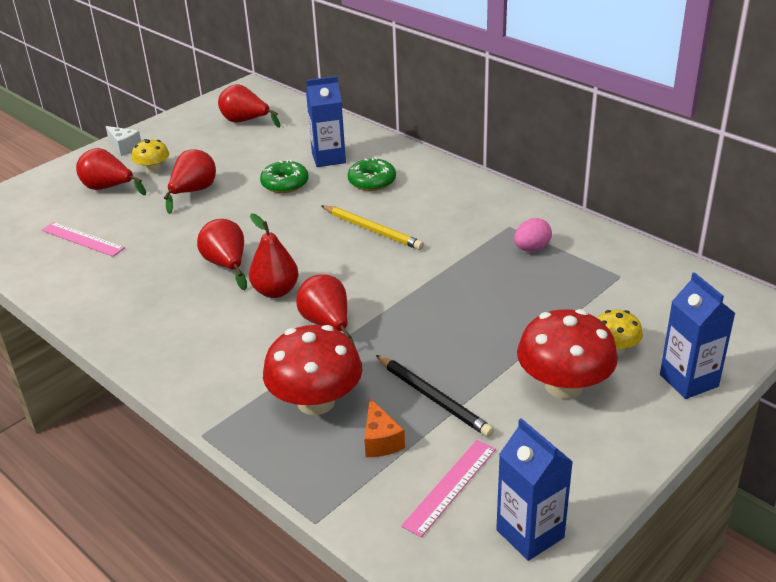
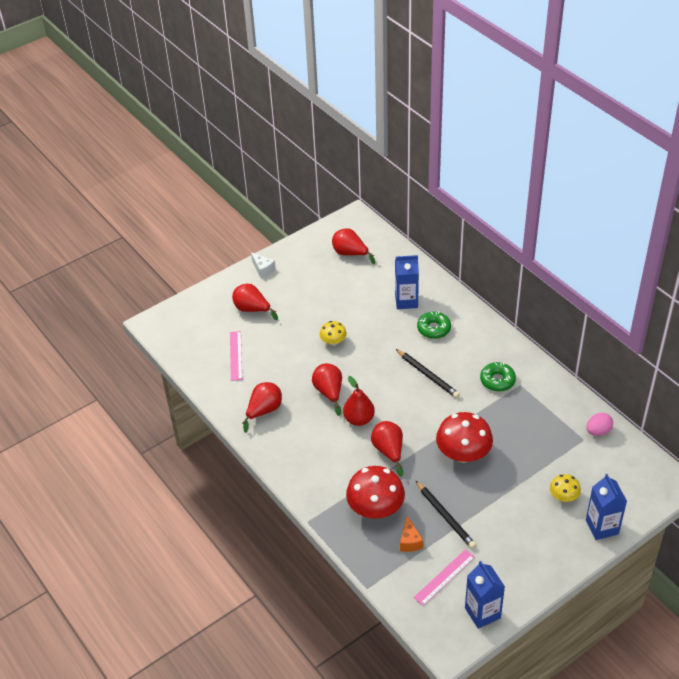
camera: 10 degrees right, 10 degrees up
(82, 239) = (235, 355): pink ruler -> pink ruler turned 45 degrees clockwise
(153, 169) = (283, 295): yellow mushroom -> yellow mushroom (333, 341)
(193, 192) = (310, 321): red pear -> red pear (264, 411)
(285, 183) = (373, 322): green donut -> green donut (497, 380)
(372, 230) = (427, 375): yellow pencil -> black pencil
(531, 248) = (531, 407): pink egg -> pink egg (598, 431)
(564, 386) = (525, 519): red mushroom -> red mushroom (463, 453)

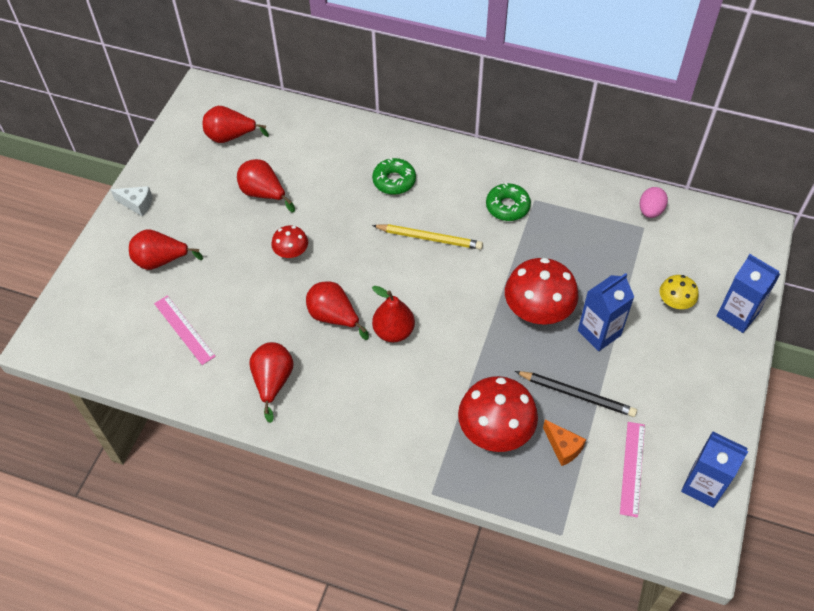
camera: 35 degrees left, 10 degrees up
(333, 341) = (291, 252): yellow mushroom -> red mushroom
(389, 451) = (456, 352): red pear -> red pear (263, 194)
(406, 301) = (338, 163): blue carton -> blue carton (599, 333)
(427, 375) = (429, 238): black pencil -> yellow pencil

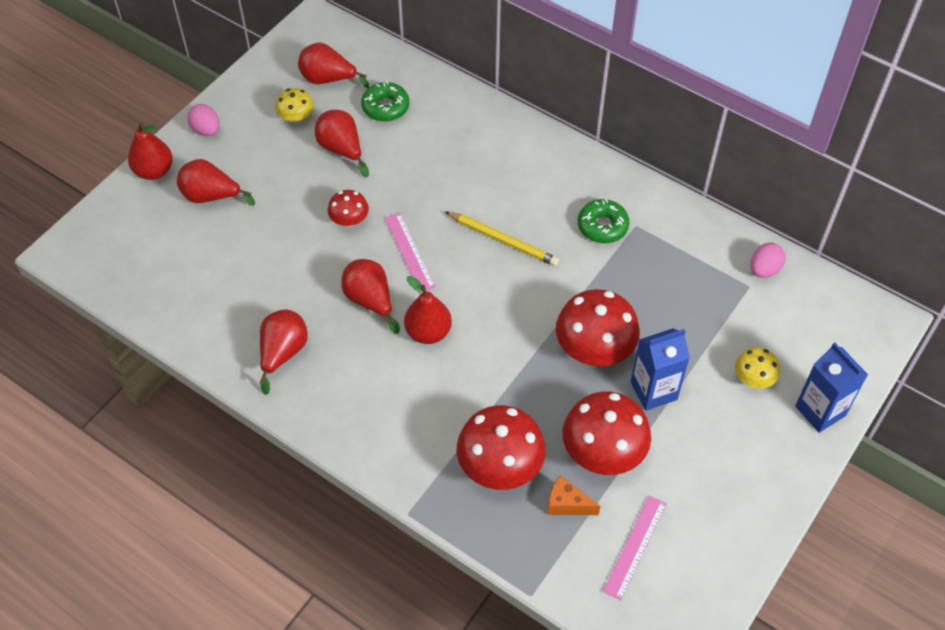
camera: 15 degrees right, 0 degrees up
(101, 251) = (154, 171): none -> red pear
(137, 204) = (206, 130): white cheese -> pink egg
(184, 330) = (210, 275): pink ruler -> pink ruler (409, 252)
(214, 175) = (296, 117): none -> yellow mushroom
(394, 181) = (487, 168): green donut -> green donut (385, 107)
(563, 447) = (567, 504): orange cheese -> orange cheese turned 135 degrees clockwise
(577, 395) = (603, 452): black pencil -> red mushroom
(703, 486) = (707, 587): blue carton -> none

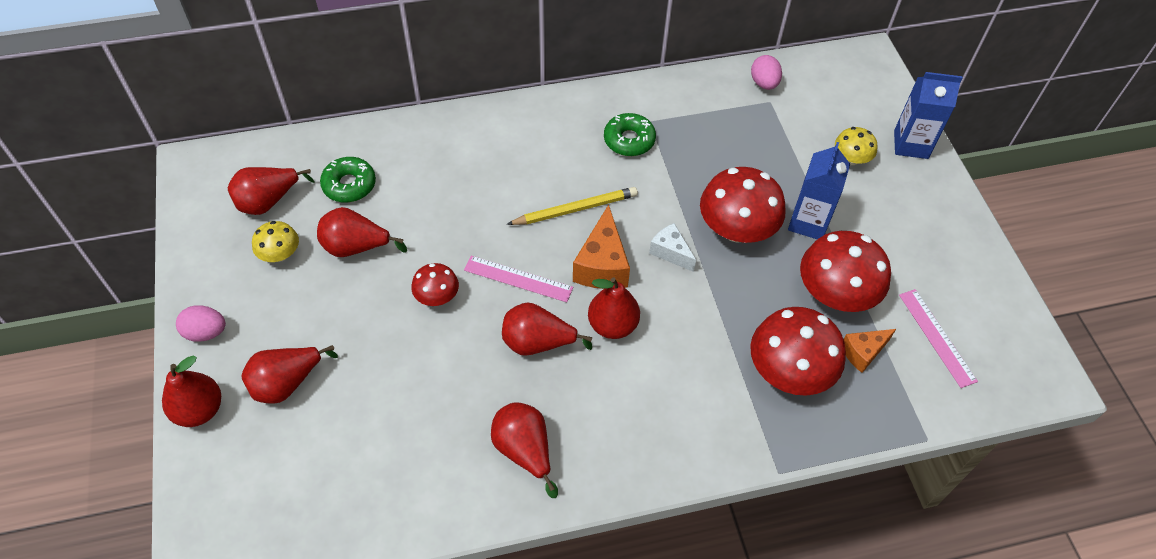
camera: 50 degrees left, 0 degrees up
(472, 290) = (602, 265): none -> orange cheese
(527, 322) = (670, 252): none -> white cheese

